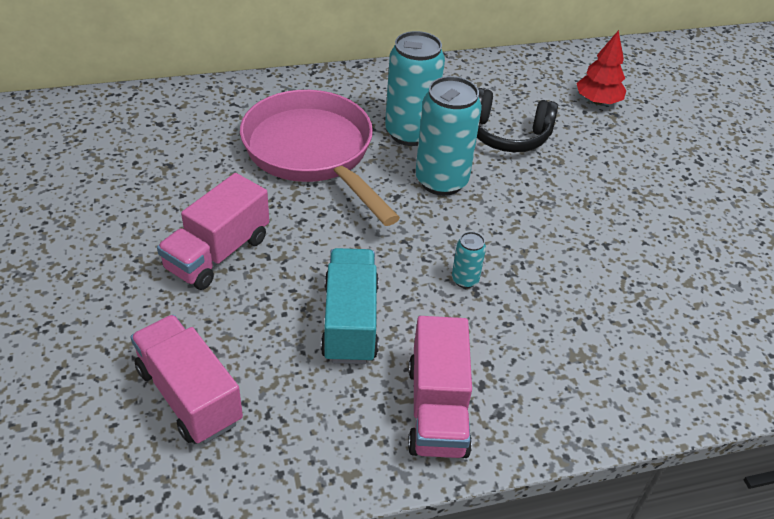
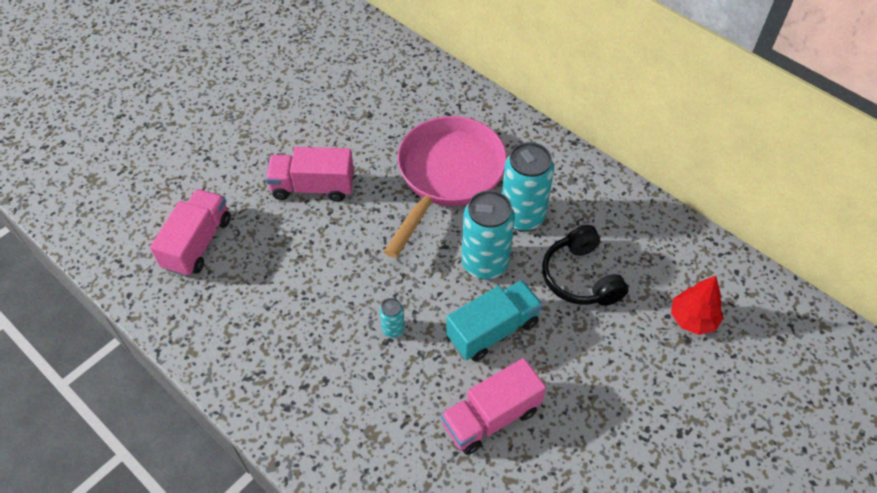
camera: 60 degrees right, 10 degrees up
(350, 322) = (306, 286): turquoise truck -> turquoise truck (492, 330)
(437, 409) = (268, 371): pink truck -> pink truck (491, 417)

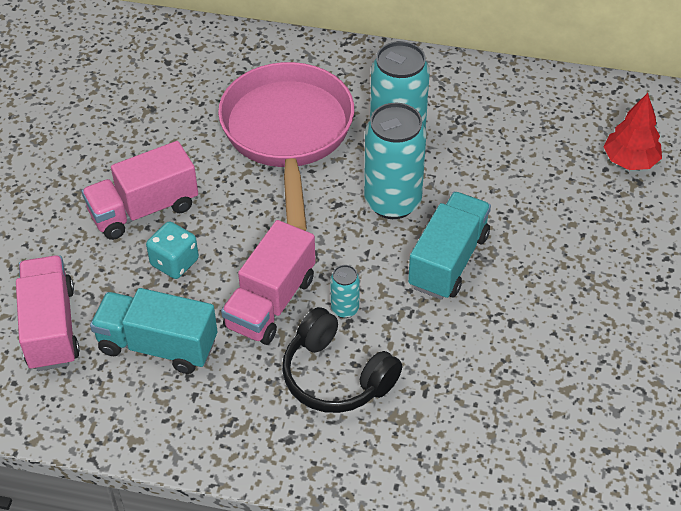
camera: 30 degrees left, 5 degrees down
(253, 291) = (158, 345): none -> turquoise truck
(305, 235) = (174, 262): none -> turquoise dice
(491, 417) = (507, 341): pink truck -> pink truck (270, 302)
(580, 277) = (498, 171): black headphones -> black headphones (336, 376)

